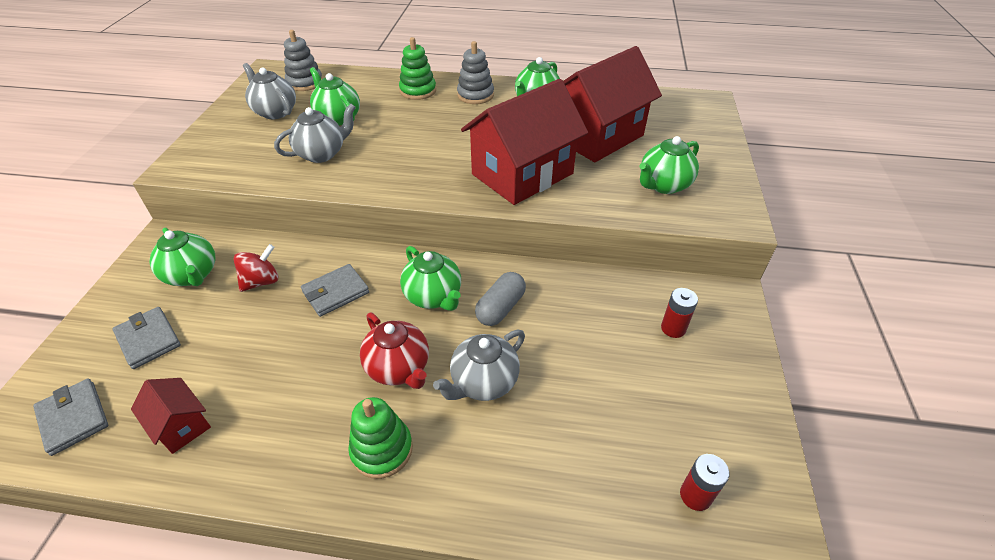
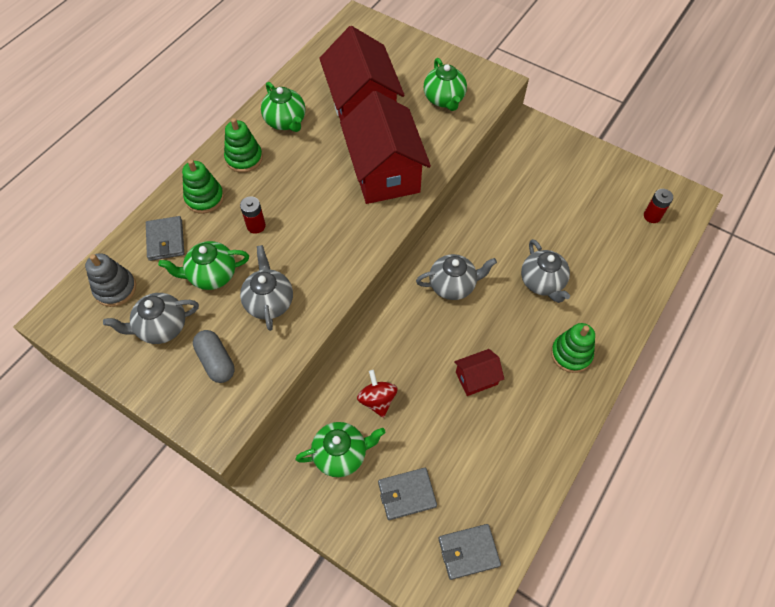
camera: 65 degrees left, 15 degrees up
(181, 425) = (505, 474): red house -> red house (476, 378)
(336, 292) = (417, 348): grey wallet -> grey wallet (166, 240)
(399, 368) = (510, 327): red teapot -> none
(433, 296) = (453, 285): green teapot -> grey teapot
(475, 95) = (244, 158): grey stacking toy -> green stacking toy
(500, 308) = (483, 249): grey capsule -> grey capsule (216, 361)
(673, 328) = (542, 167): red battery -> red battery (256, 226)

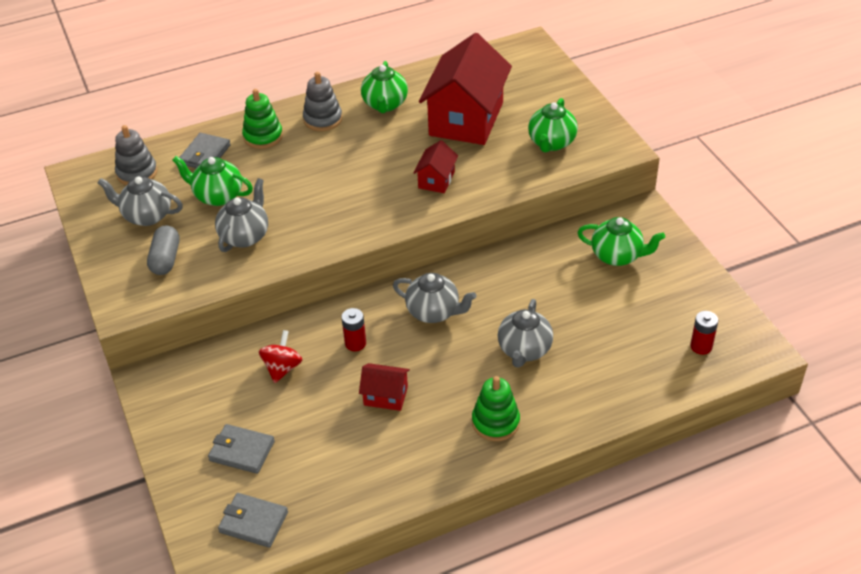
camera: 35 degrees right, 15 degrees down
(244, 158) = (323, 119): green stacking toy -> grey stacking toy
(256, 226) = (286, 175): red battery -> red battery (355, 343)
(341, 454) = (215, 392): green teapot -> green teapot (617, 256)
(384, 172) = (436, 180): red house -> red house, size x0.45

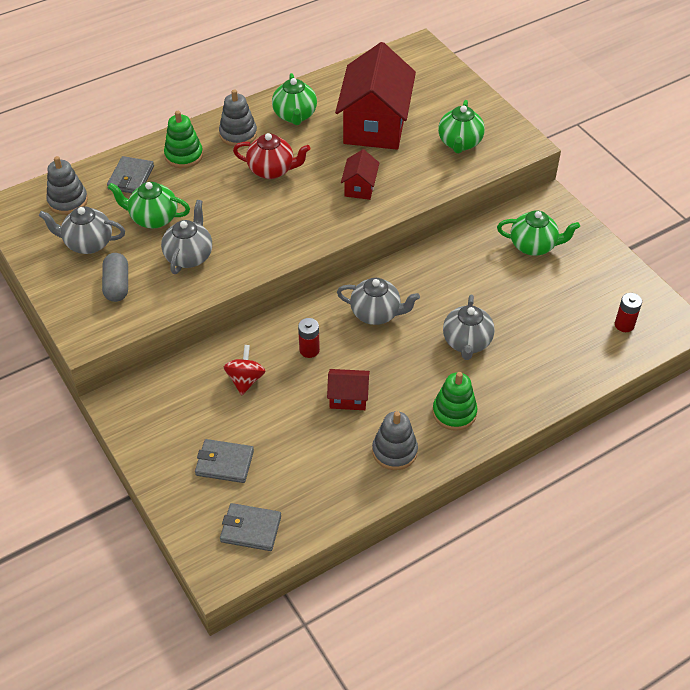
camera: 10 degrees left, 5 degrees up
(349, 157) = (272, 170): none -> red teapot
(423, 456) = (394, 451): none -> grey stacking toy

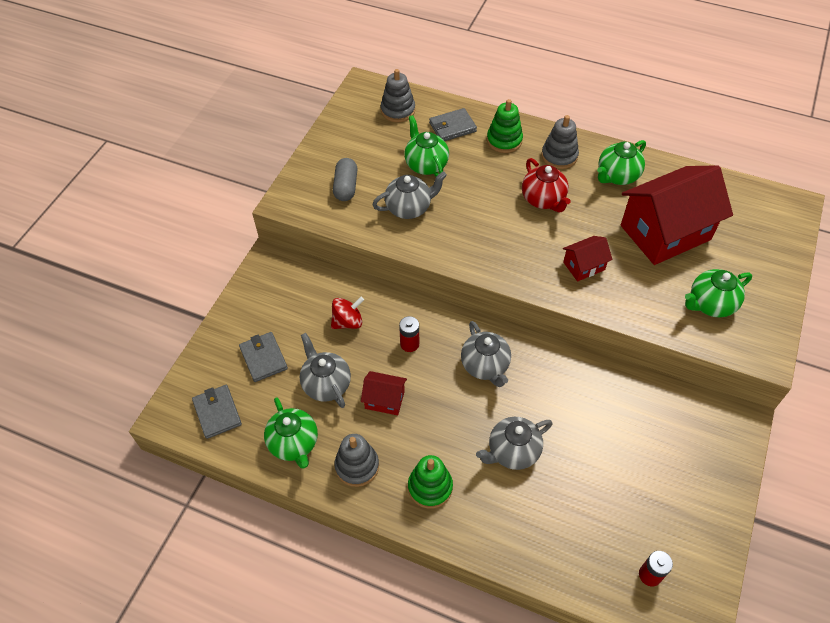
camera: 55 degrees right, 5 degrees up
(88, 243) = (369, 146): grey teapot -> grey teapot (326, 384)
(117, 285) = (346, 187): grey capsule -> grey capsule turned 45 degrees counterclockwise
(348, 397) = (384, 400): red house -> red house turned 45 degrees counterclockwise
(533, 246) = (672, 439): green teapot -> green teapot (294, 444)

